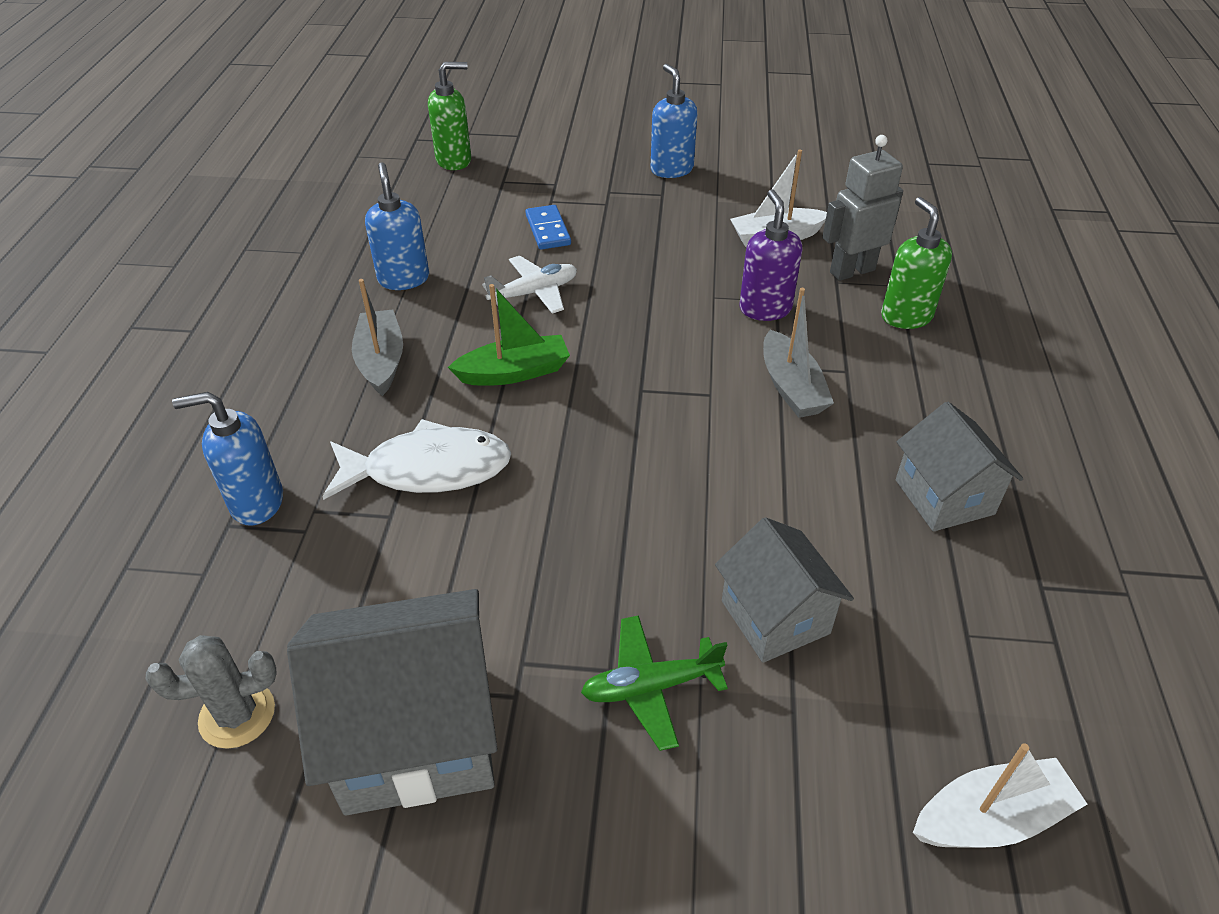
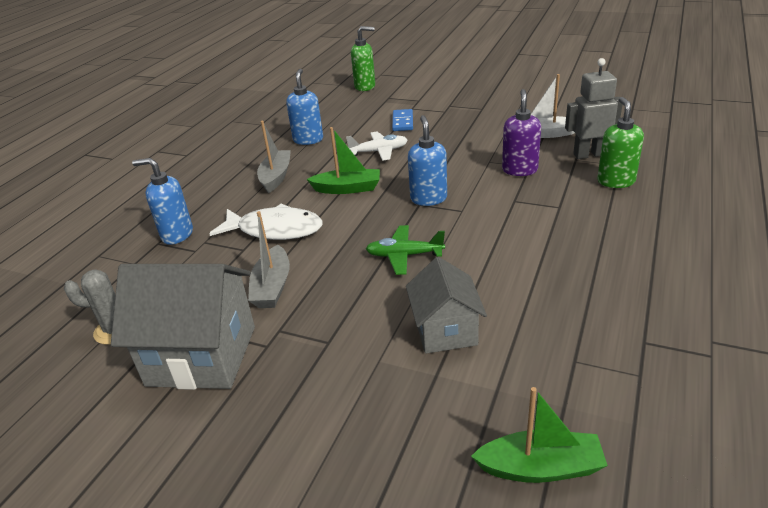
camera: 20 degrees right, 10 degrees down
(651, 687) = (348, 354): green plane -> green plane (404, 255)
(671, 169) = (494, 96): blue soap dispenser -> blue soap dispenser (428, 198)
(791, 387) = (517, 212): grey boat -> grey boat (272, 287)
(944, 497) = (595, 282): grey house -> none
(990, 818) = (540, 467): white boat -> green boat

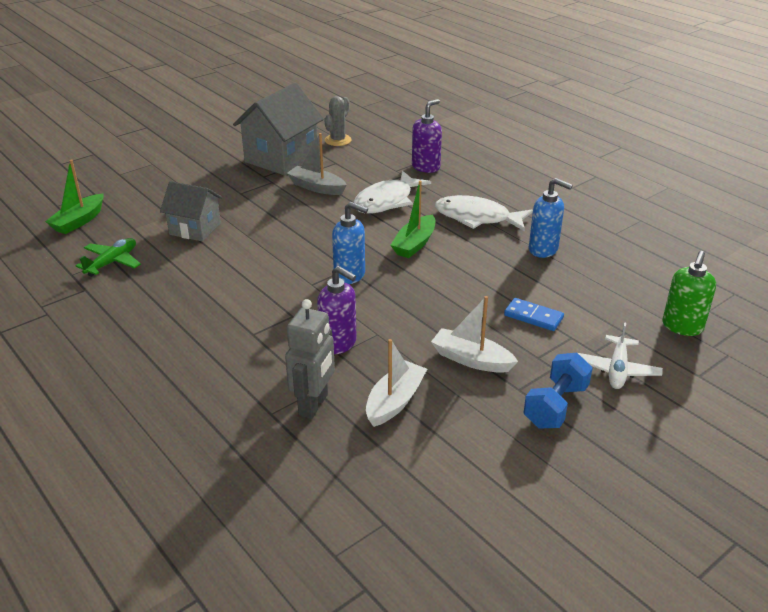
camera: 115 degrees right, 0 degrees up
(177, 235) = (426, 167): blue soap dispenser -> purple soap dispenser
(276, 177) = (477, 218): grey boat -> white fish
(379, 151) = (472, 279): white plane -> white plane (617, 369)
(404, 255) = (286, 239): green plane -> green plane (112, 262)
(473, 126) = (471, 359): none -> white boat
(482, 97) = (555, 406): none -> blue dumbbell
(616, 181) = (246, 390): green soap dispenser -> none

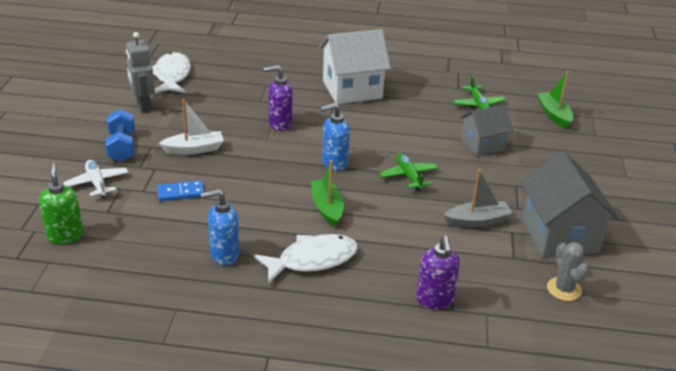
camera: 135 degrees right, 0 degrees up
(189, 347) = (352, 90): none -> white house
(306, 235) = (408, 176): none -> green plane
(314, 405) = (251, 95): grey robot -> grey robot (143, 106)
(386, 201) = (405, 237): white fish -> white fish (172, 75)
(395, 401) = (212, 113): white boat -> none

